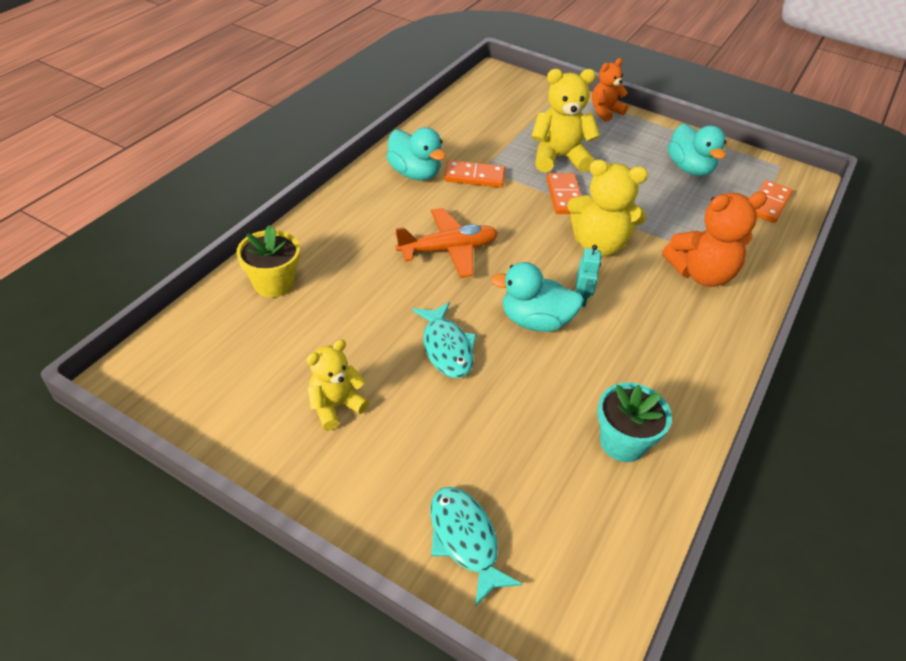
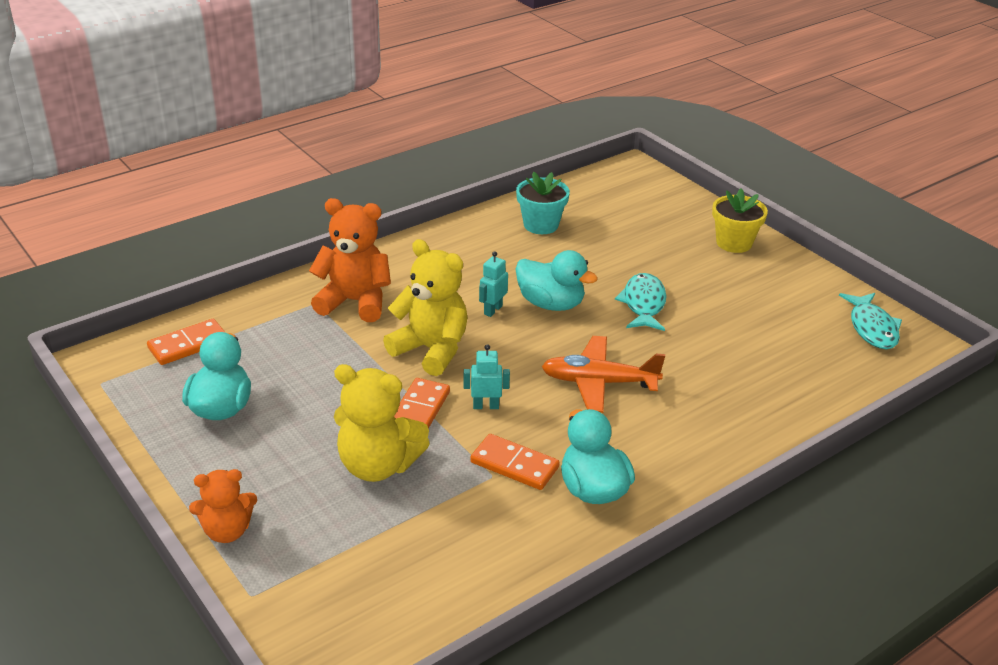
camera: 155 degrees left, 10 degrees down
(274, 283) = (798, 392): yellow flower pot -> yellow flower pot (734, 243)
(335, 406) = (751, 289): yellow teddy bear -> none
(465, 540) = (679, 212): turquoise fish -> turquoise fish (872, 328)
(521, 210) = (486, 406): none -> turquoise robot

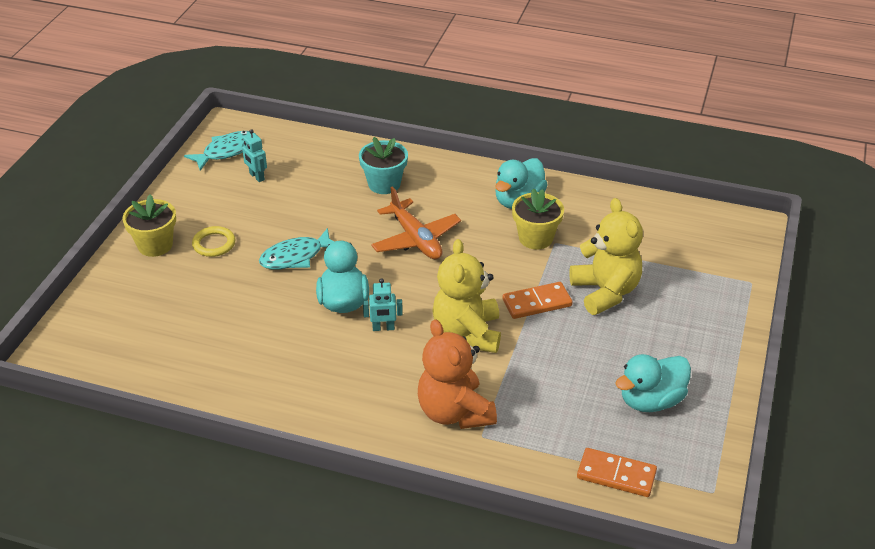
camera: 125 degrees left, 5 degrees up
(227, 531) = (730, 321): orange teddy bear -> none
(486, 406) = (497, 276): turquoise robot -> turquoise robot (256, 177)
(514, 465) = (535, 238): orange domino -> yellow flower pot
(541, 225) = (221, 365): turquoise flower pot -> turquoise flower pot (384, 184)
(707, 270) = (214, 244): none -> yellow ring

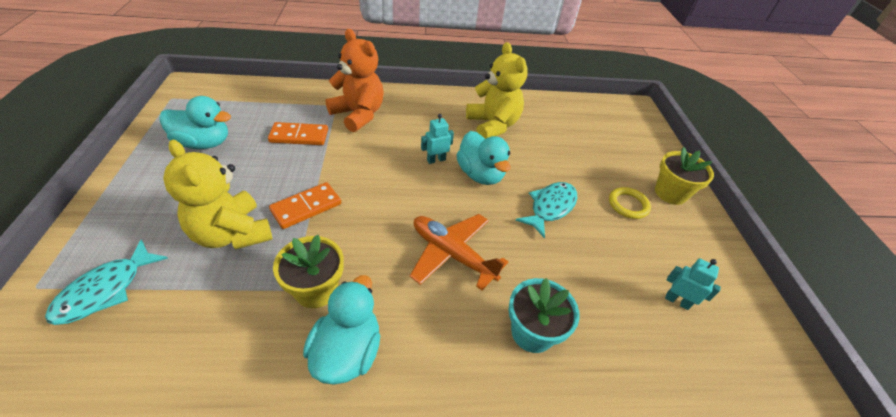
camera: 155 degrees right, 5 degrees up
(226, 151) = (750, 335): turquoise fish -> turquoise fish (106, 290)
(467, 333) = (365, 168): yellow teddy bear -> yellow teddy bear (492, 125)
(616, 475) = (240, 98): orange domino -> orange domino (299, 136)
(651, 400) = (204, 143): turquoise duck -> turquoise duck turned 60 degrees clockwise

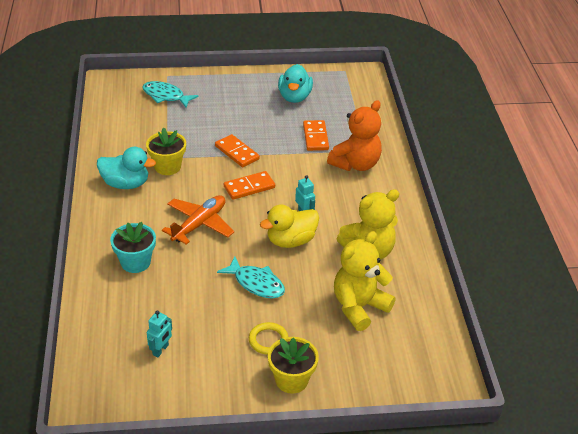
camera: 90 degrees right, 5 degrees down
(232, 234) = (209, 127): yellow teddy bear -> yellow teddy bear (359, 307)
(382, 200) = (249, 187): none -> orange domino
(480, 174) = (291, 241): turquoise duck -> yellow duck

